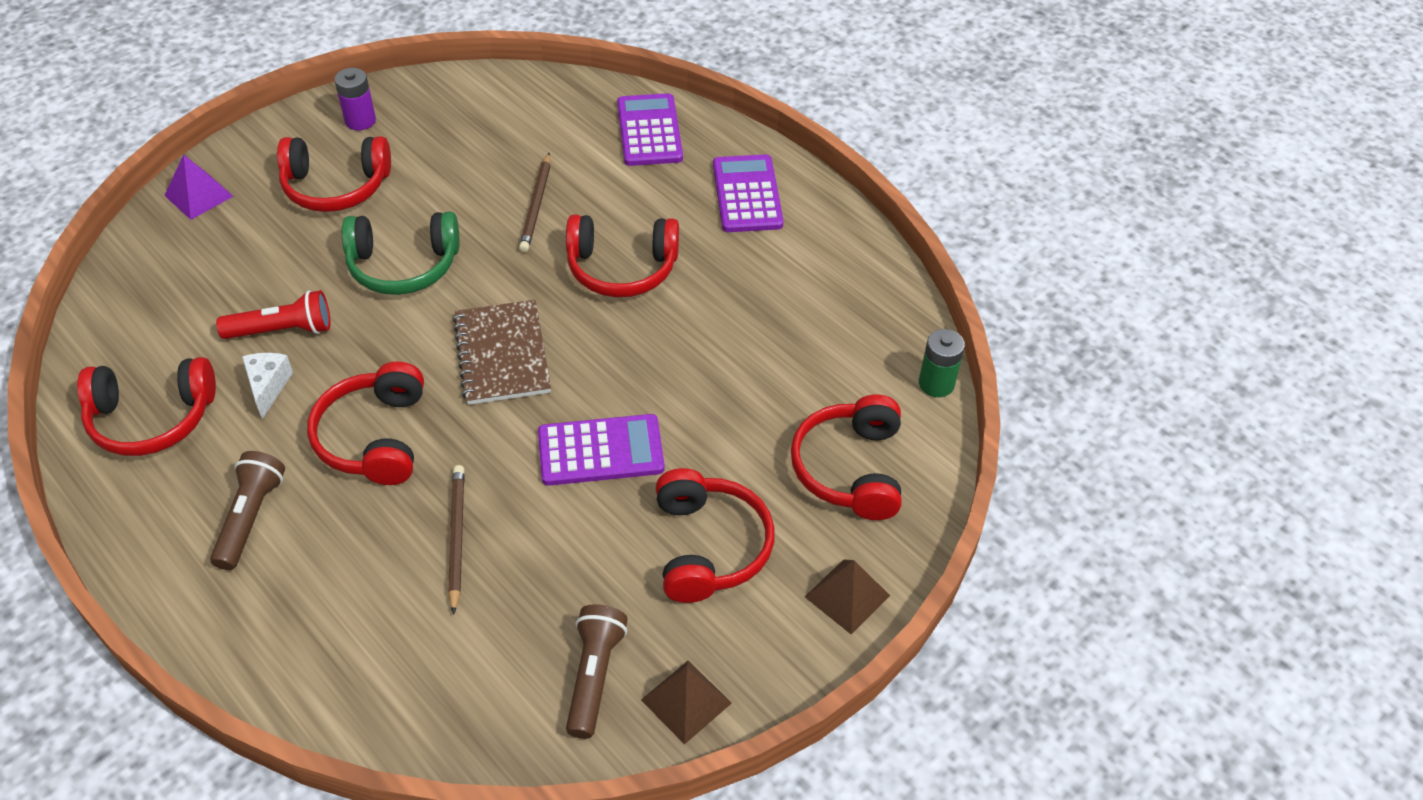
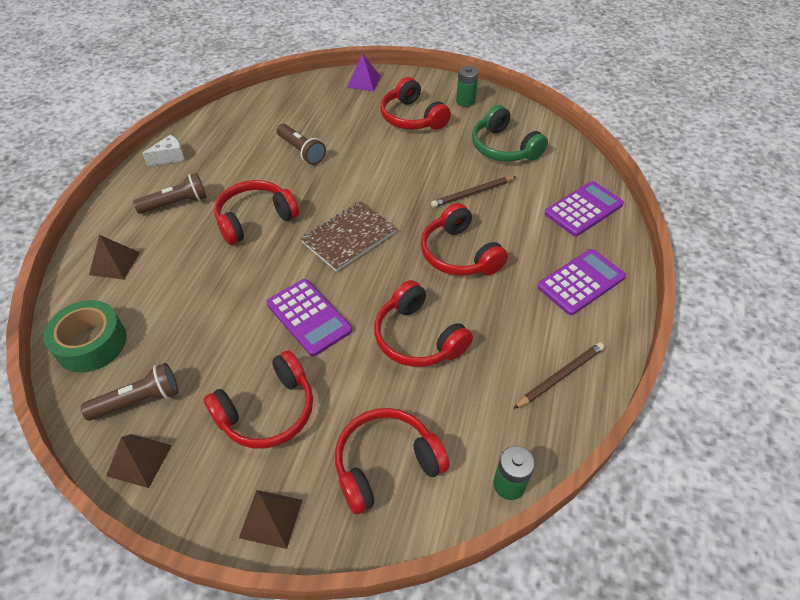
camera: 60 degrees right, 0 degrees up
(152, 418) = (216, 141): red headphones -> red headphones (417, 338)
(268, 387) = (261, 166): white cheese -> white cheese (170, 157)
(282, 330) = (301, 151): red flashlight -> brown flashlight
(312, 634) = (114, 263): none -> brown pyramid
(360, 120) = (465, 101): purple battery -> green battery
(403, 266) = (380, 168): green headphones -> green headphones (503, 148)
(451, 706) = (91, 343): none -> green tape
(456, 538) = (206, 286): brown pencil -> brown pencil (560, 376)

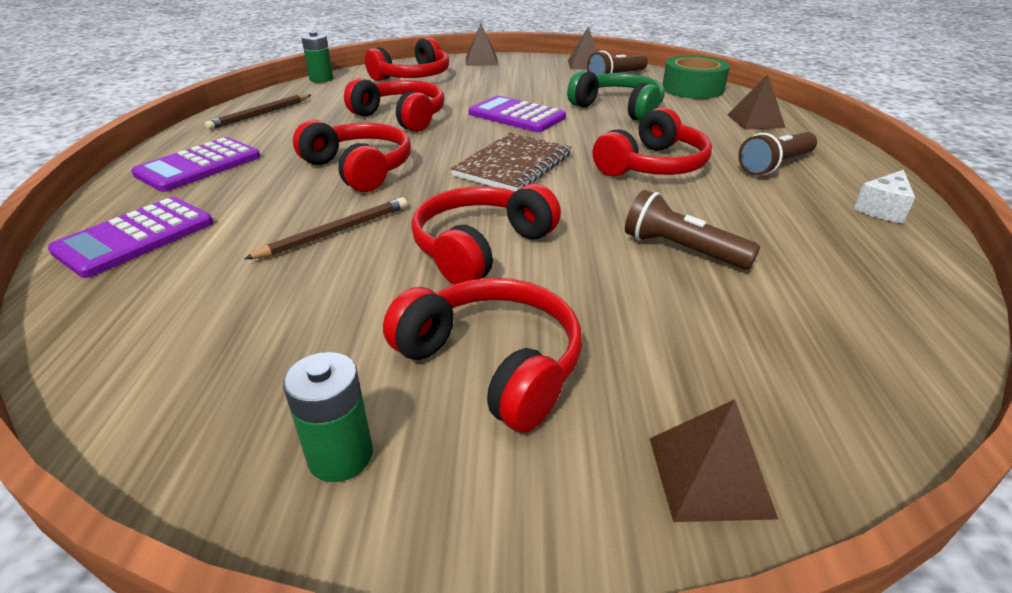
camera: 165 degrees right, 15 degrees down
(268, 411) = (514, 82): red headphones -> red headphones (480, 247)
(364, 82) = (709, 476): purple pyramid -> brown pyramid
(503, 148) = (252, 322): green headphones -> green headphones (619, 108)

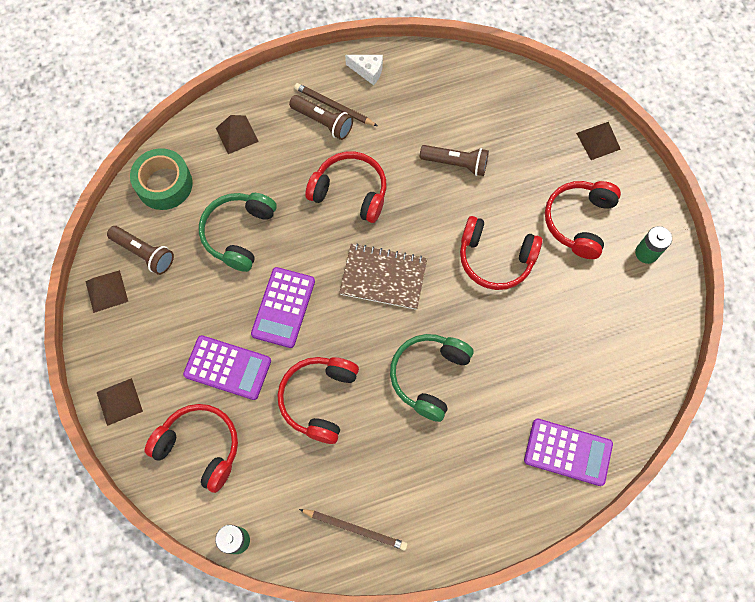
camera: 110 degrees left, 35 degrees up
(199, 166) = (469, 495): purple calculator -> purple calculator (227, 367)
(335, 232) = (513, 342): brown pencil -> brown pencil (334, 106)
(359, 169) = (428, 376): red headphones -> green headphones
(681, 250) = (456, 163): brown flashlight -> brown flashlight turned 90 degrees counterclockwise

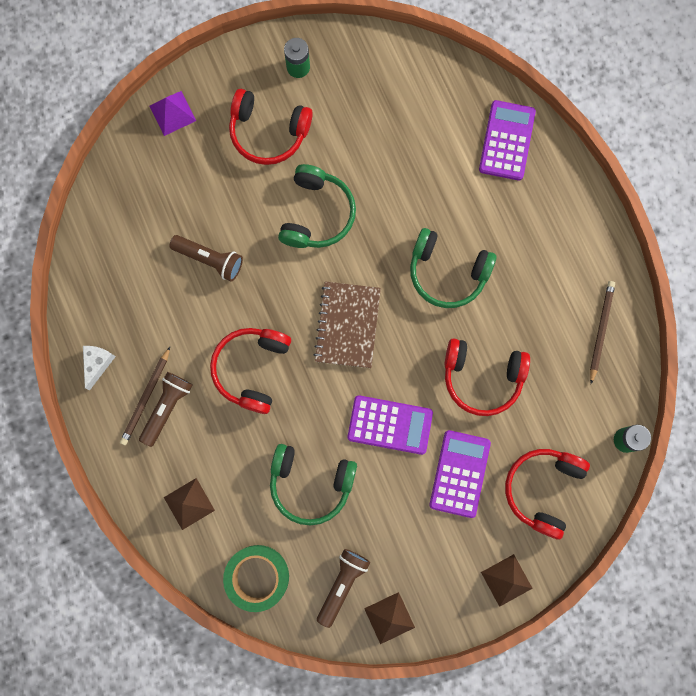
camera: 95 degrees left, 10 degrees up
(456, 163) = (209, 259): brown flashlight -> brown flashlight turned 105 degrees clockwise
(495, 259) = (317, 214): red headphones -> green headphones
(598, 141) = (172, 113): brown pyramid -> purple pyramid

